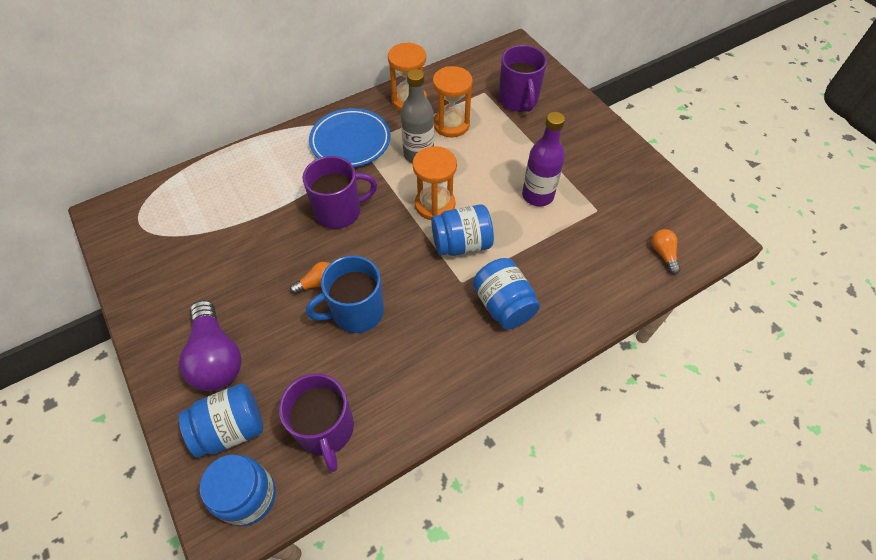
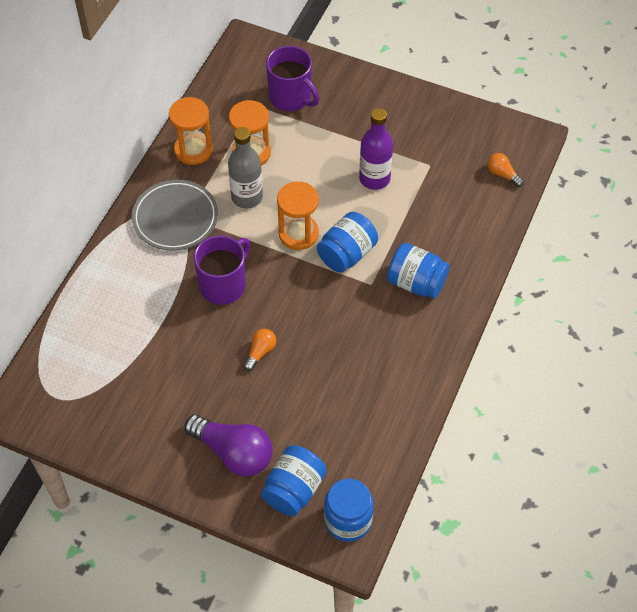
camera: 35 degrees left, 0 degrees up
(326, 429) = (362, 446): purple mug -> none
(350, 141) = (175, 218): blue plate -> grey plate
(356, 312) = (310, 354): blue mug -> none

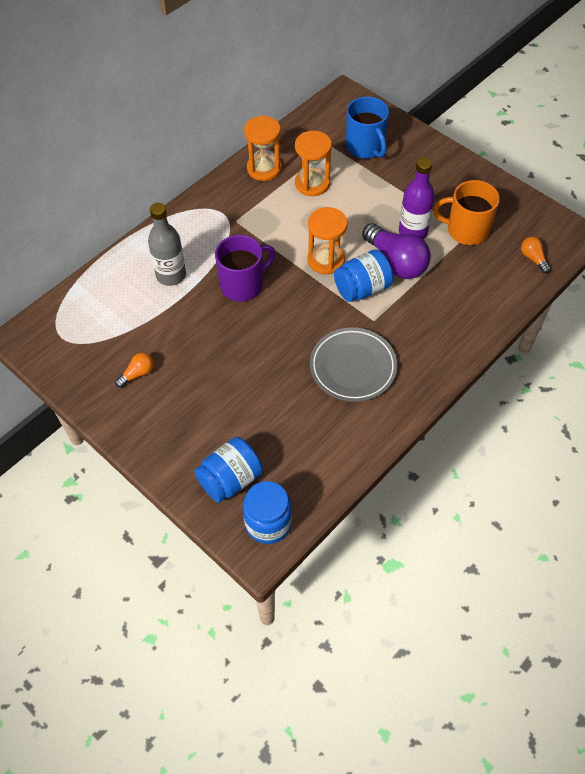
camera: 20 degrees right, 0 degrees up
(175, 218) = (225, 219): grey plate -> grey plate (353, 367)
(233, 452) = (191, 430): purple light bulb -> purple light bulb (396, 262)
(247, 197) = (293, 218): grey bottle -> grey bottle (171, 275)
(260, 352) = (251, 350): orange light bulb -> orange light bulb (137, 374)
(291, 97) = (365, 147): purple mug -> blue mug
(416, 282) = (416, 330): blue jar -> none
(427, 162) = (466, 230): none -> orange mug

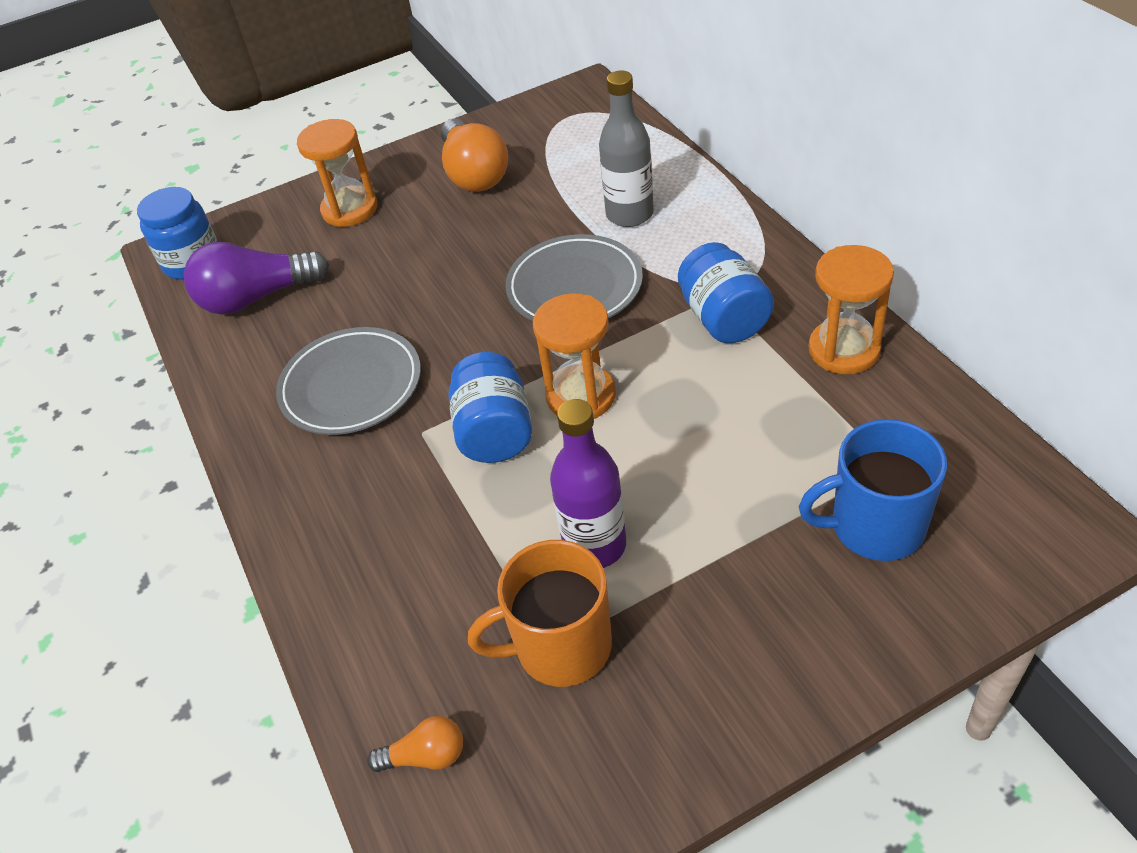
camera: 115 degrees right, 10 degrees down
(137, 374) = (474, 174): orange light bulb -> orange light bulb, size x2.04
(230, 479) = (271, 237): blue jar -> blue jar (723, 318)
(243, 285) = (574, 287): purple mug -> grey plate
(312, 183) = (783, 413): orange hourglass -> orange hourglass (350, 209)
(396, 262) = (531, 497): purple light bulb -> purple light bulb (256, 297)
(466, 230) = (560, 646): orange mug -> orange mug turned 135 degrees counterclockwise

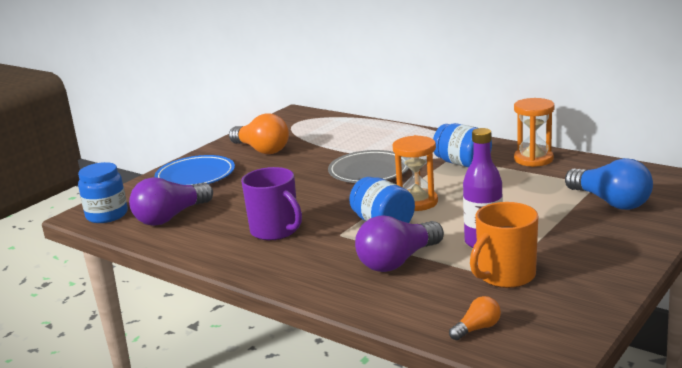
camera: 30 degrees left, 25 degrees down
(350, 209) = (195, 176): orange hourglass -> blue plate
(351, 386) = (275, 231): grey plate -> purple mug
(446, 535) = (397, 261): none -> purple light bulb
(629, 214) = (371, 144): grey bottle -> none
(874, 526) = (610, 202): blue mug -> blue light bulb

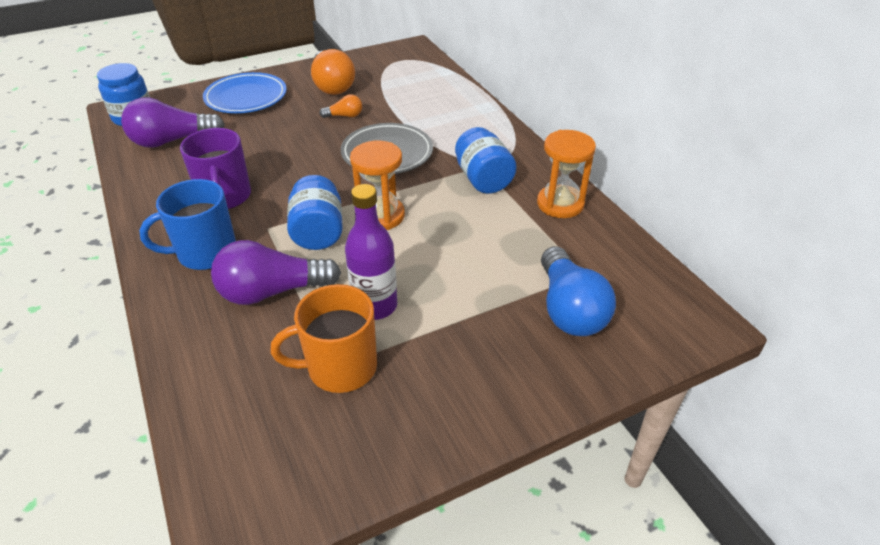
camera: 25 degrees right, 20 degrees up
(311, 261) = (205, 253): none -> blue mug
(477, 328) = (228, 432): orange light bulb -> orange light bulb (344, 116)

